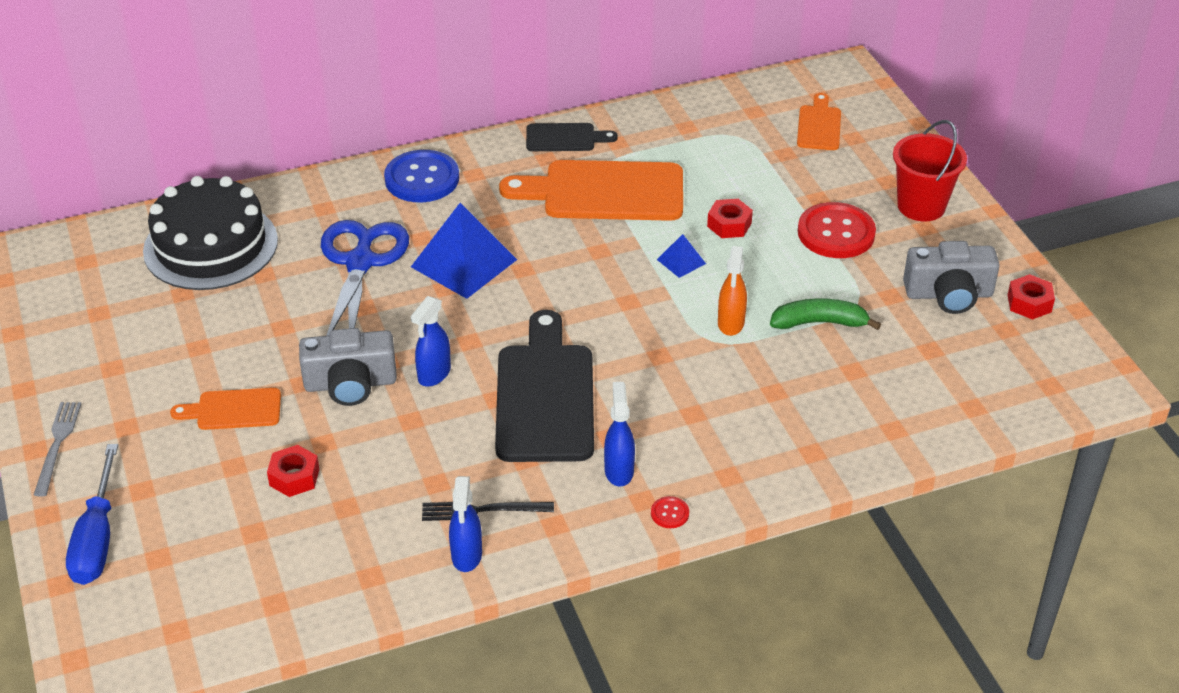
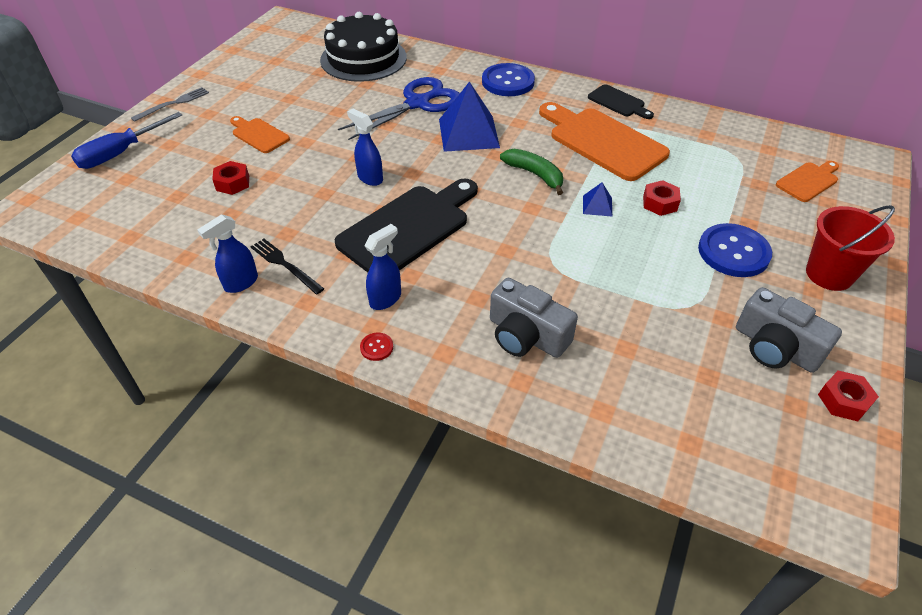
camera: 45 degrees right, 5 degrees up
(350, 384) = (325, 156): grey camera -> grey camera (526, 335)
(434, 374) = (370, 178): blue spray bottle -> blue spray bottle turned 60 degrees clockwise
(730, 323) = (579, 261): orange spray bottle -> none
(819, 322) = (643, 300): green banana -> green banana (535, 174)
(836, 233) = (733, 252): red button -> blue button

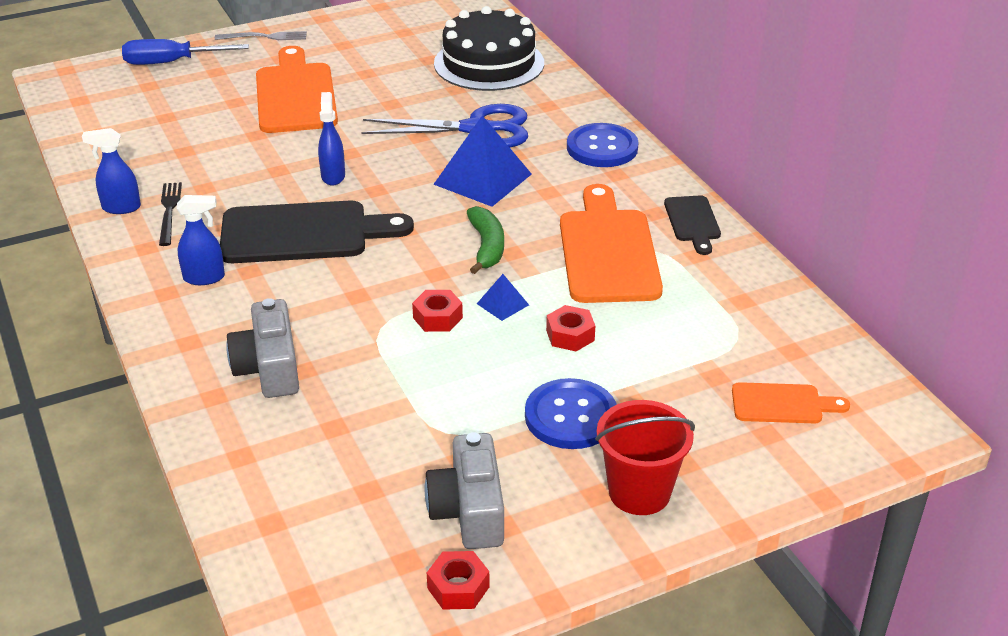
camera: 40 degrees right, 10 degrees down
(233, 183) = (219, 127): red nut -> red nut (437, 318)
(258, 135) = (295, 95): orange cutting board -> orange cutting board, size x1.94
(376, 347) = (147, 308): red button -> none

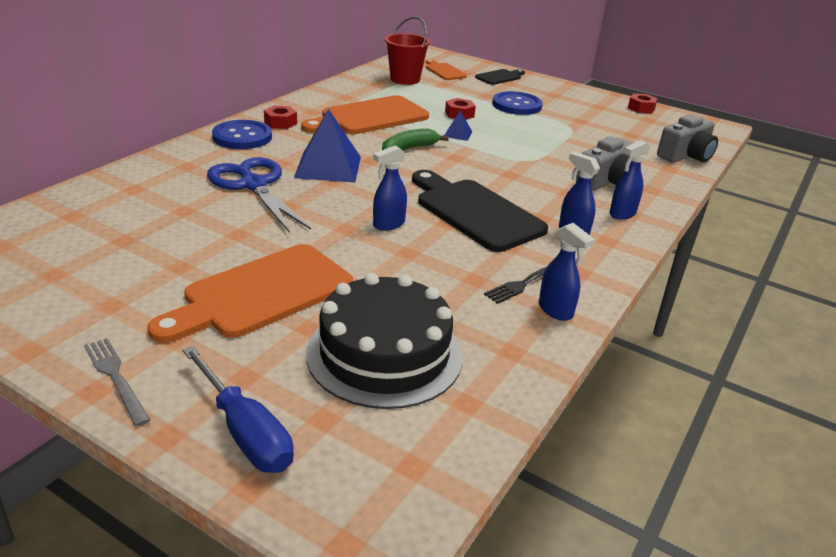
camera: 125 degrees left, 5 degrees down
(195, 333) = (622, 214): none -> blue spray bottle
(437, 318) = (494, 147): red nut -> red nut (280, 123)
(469, 510) = (604, 114): grey camera -> grey camera (686, 155)
(489, 63) = (115, 207): black cake -> black cake (384, 354)
(639, 492) = (538, 88): red bucket -> red bucket (405, 79)
(693, 222) = (312, 101): black cutting board -> black cutting board (500, 77)

